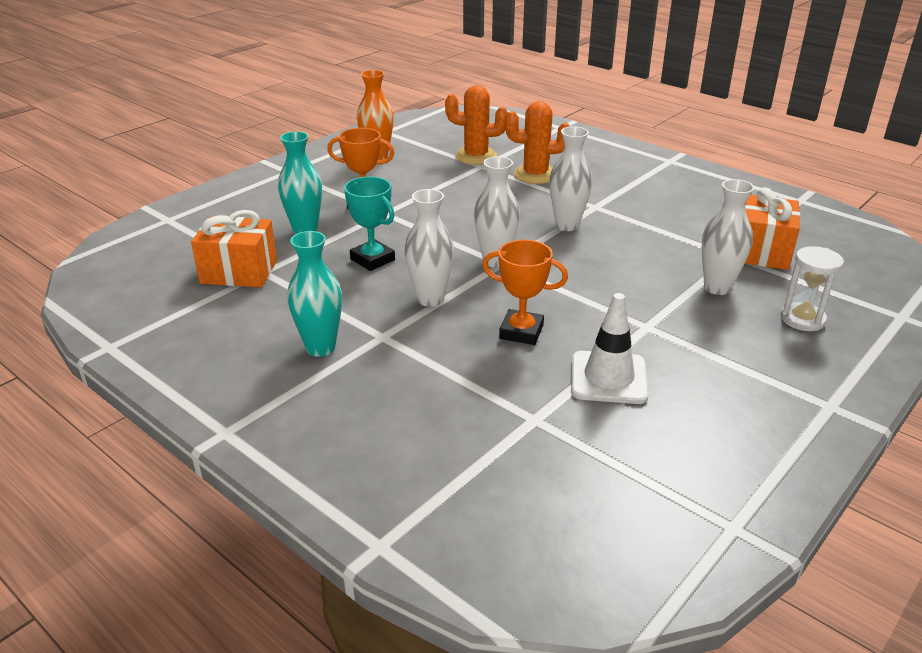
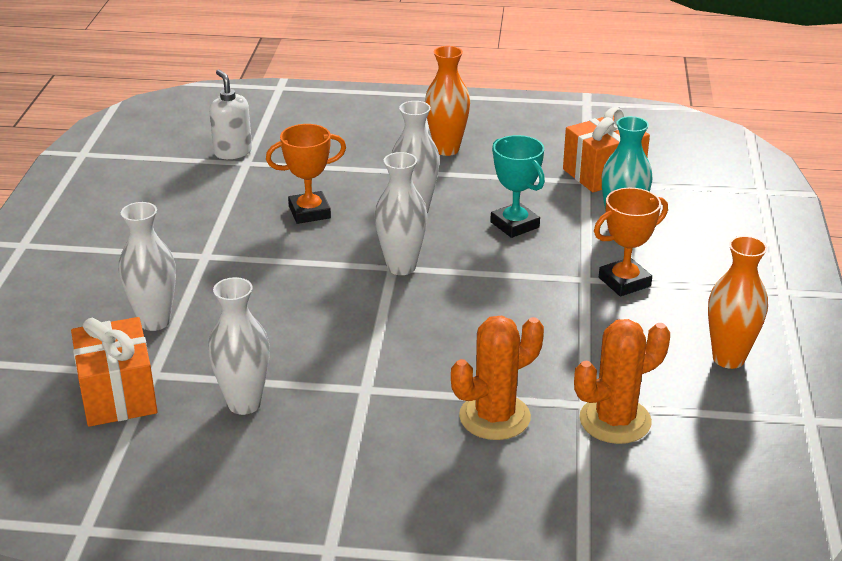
camera: 145 degrees right, 0 degrees up
(320, 348) = (446, 149): turquoise vase -> orange vase
(372, 259) = (515, 225): turquoise trophy -> turquoise trophy turned 45 degrees clockwise
(538, 441) = (233, 152): none -> white soap dispenser
(567, 225) = (372, 342): white vase -> white vase (244, 404)
(608, 378) = (211, 204): white traffic cone -> none
(802, 319) = (55, 316): white hourglass -> none

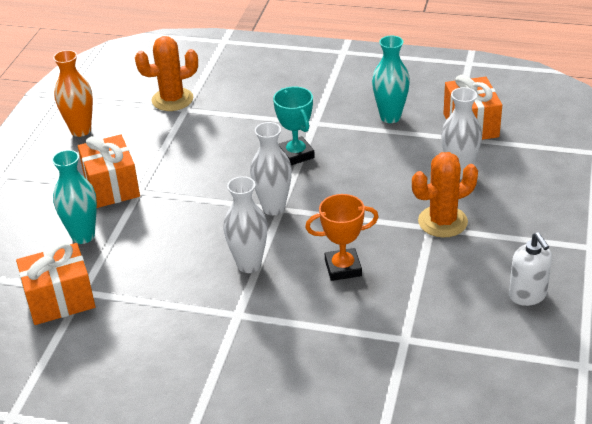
camera: 170 degrees left, 5 degrees up
(233, 152) = (420, 355): white soap dispenser -> white soap dispenser (527, 295)
(244, 404) = (390, 117): white vase -> turquoise vase
(446, 149) = (197, 344): orange vase -> none
(494, 417) = (241, 104): orange cactus -> orange cactus (442, 222)
(515, 225) = (169, 244): turquoise trophy -> turquoise trophy (296, 154)
(624, 282) = (112, 187): orange trophy -> orange gift

